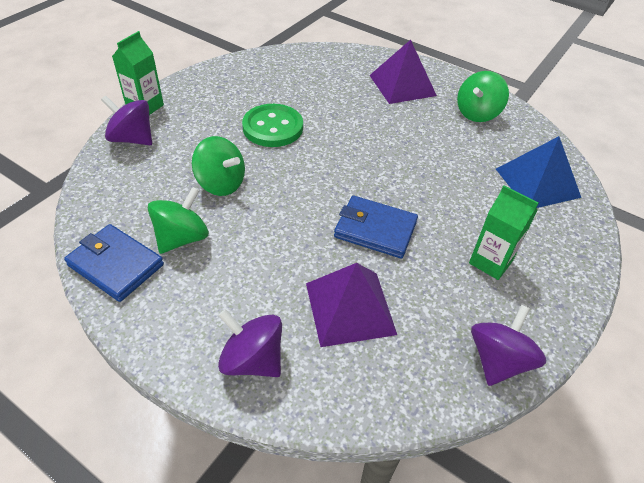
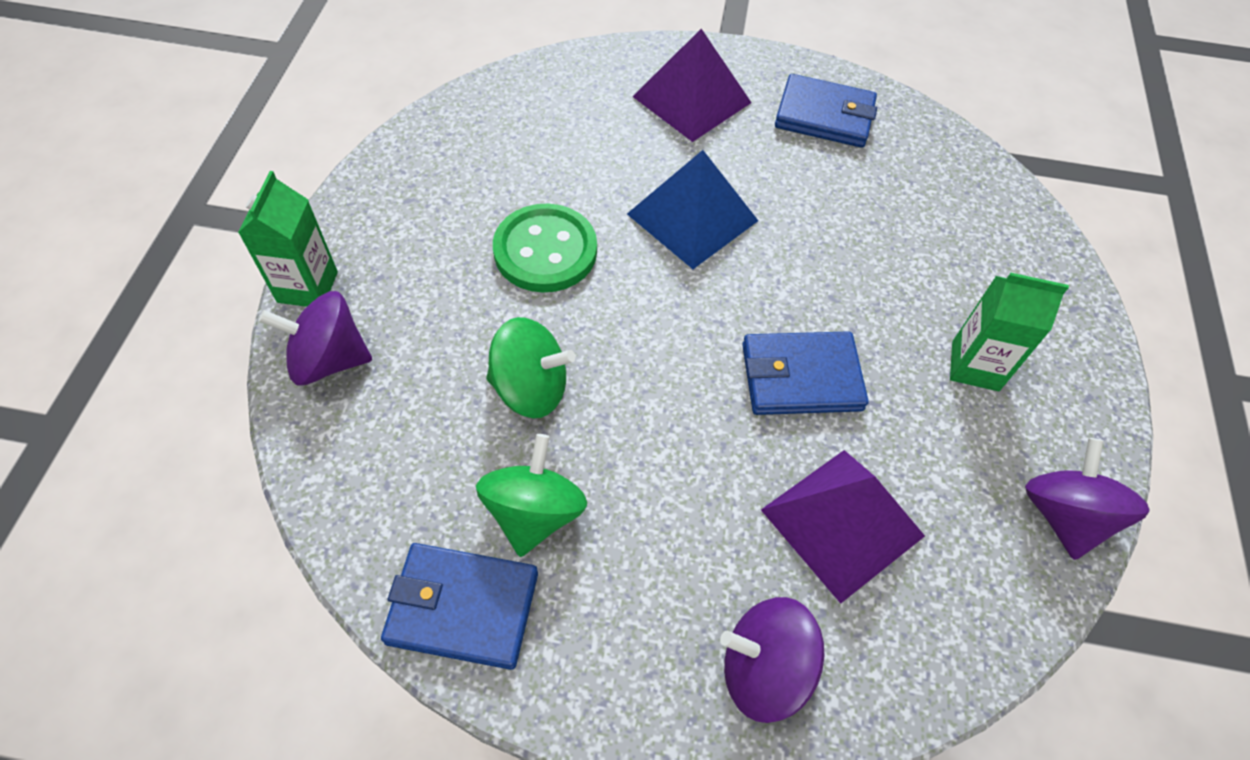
camera: 25 degrees left, 10 degrees up
(477, 113) = (824, 116): green spinning top -> blue wallet
(537, 183) = (964, 210): blue pyramid -> blue pyramid (692, 217)

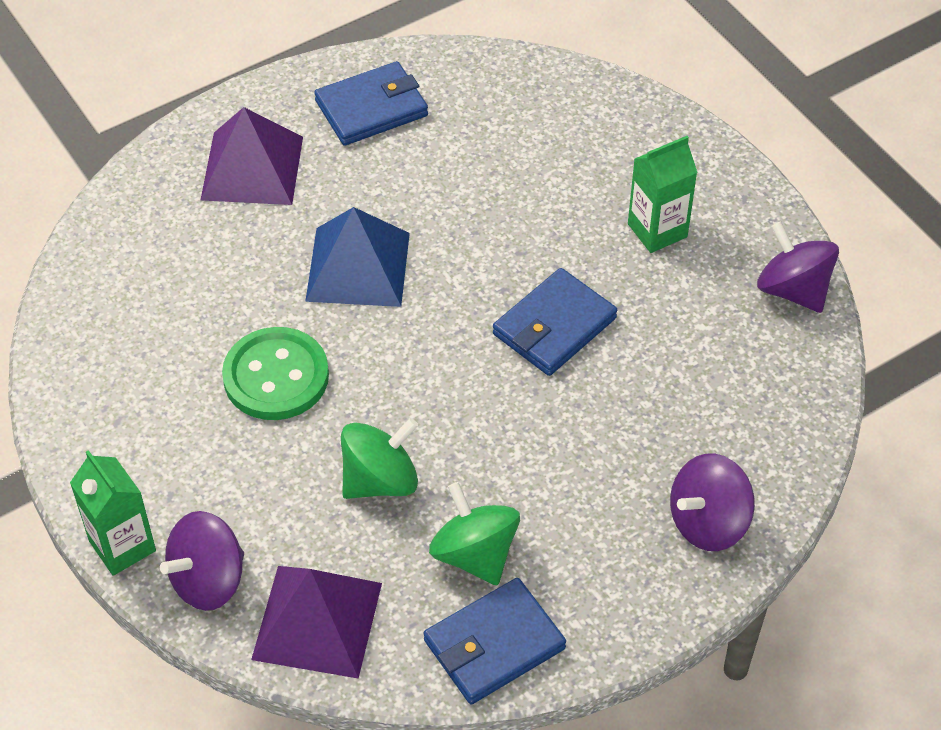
camera: 40 degrees left, 5 degrees down
(842, 523) = (671, 400): purple pyramid -> purple pyramid (317, 621)

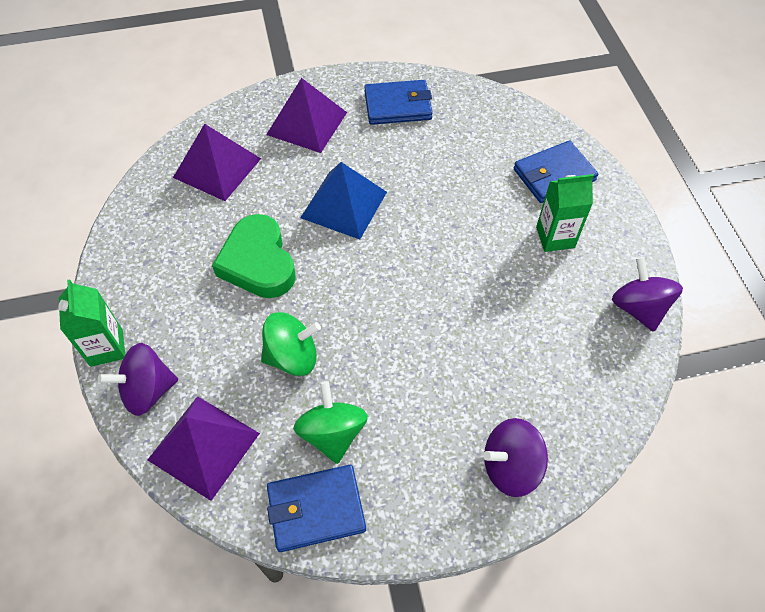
camera: 20 degrees right, 5 degrees up
(153, 266) = (217, 167): none -> purple pyramid
(276, 376) = (258, 262): green button -> green heart
(554, 326) = (457, 284): blue wallet -> blue wallet (554, 175)

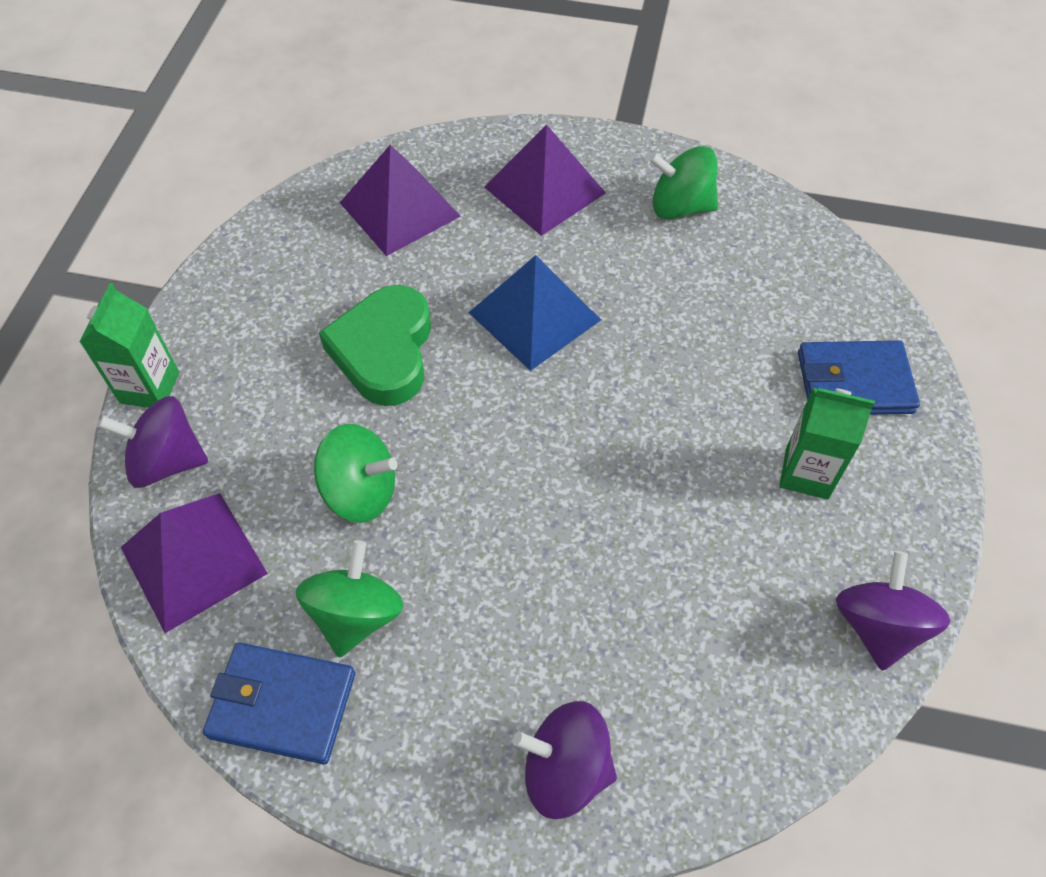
camera: 25 degrees right, 0 degrees up
(398, 105) = (680, 207): blue wallet -> green spinning top

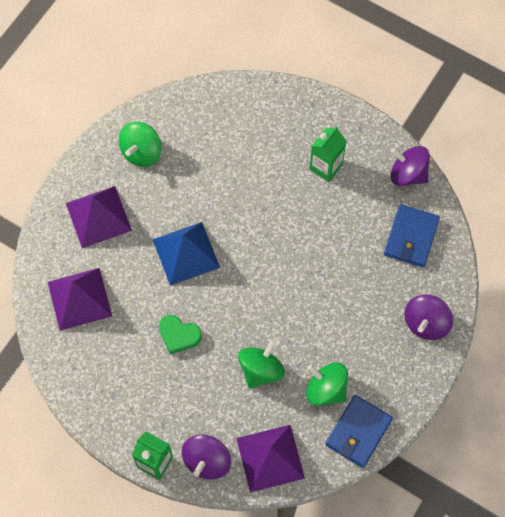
camera: 70 degrees left, 10 degrees up
(384, 351) = (179, 335): green heart -> green heart, size x0.62
(854, 382) = (286, 123): blue wallet -> blue wallet (411, 237)

